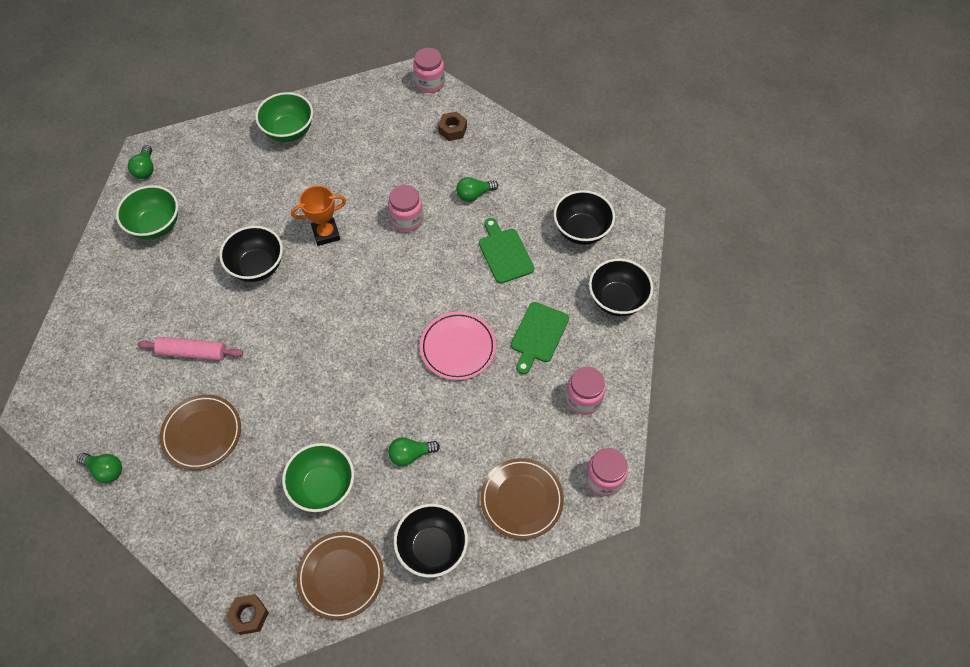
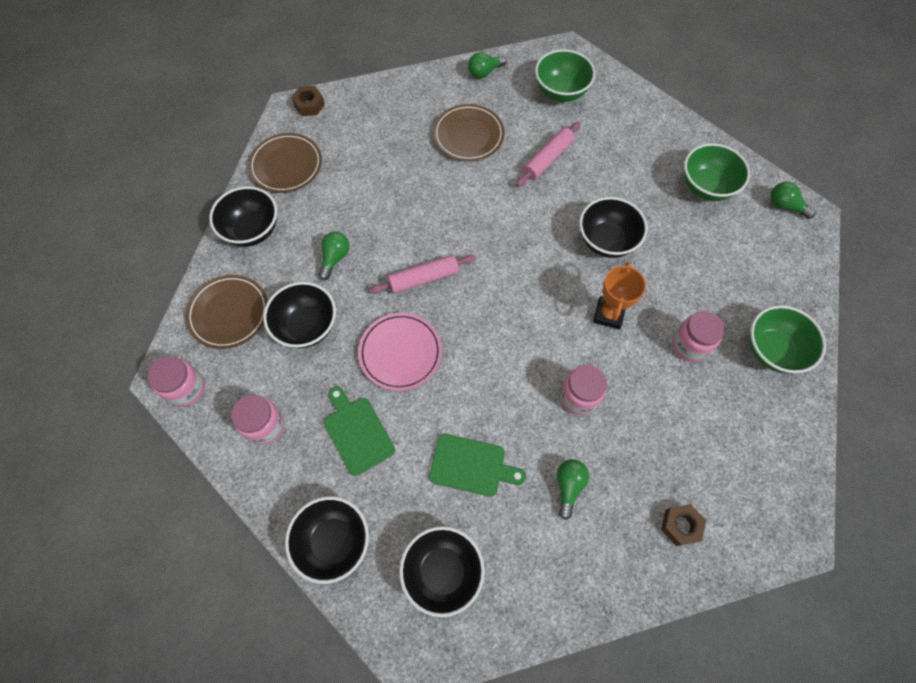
camera: 125 degrees right, 5 degrees up
(323, 486) = (361, 188): green bowl -> green bowl (561, 92)
(381, 373) = (424, 278): none -> pink rolling pin
(429, 83) = (775, 548): pink jar -> pink jar (690, 345)
(487, 429) = (307, 327): none -> black bowl

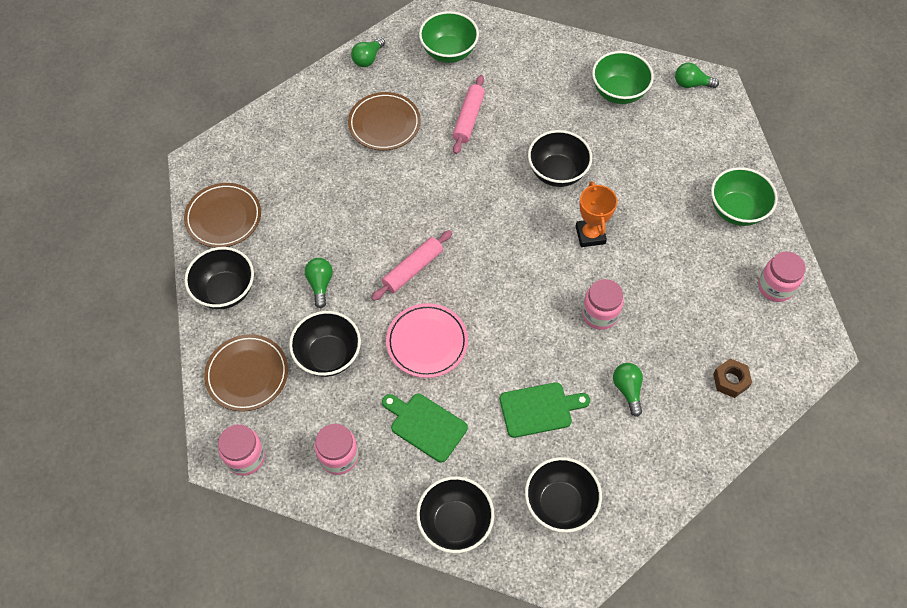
camera: 25 degrees left, 5 degrees down
(309, 105) = (213, 151): brown nut -> none
(690, 345) = (669, 233): pink jar -> pink jar (775, 287)

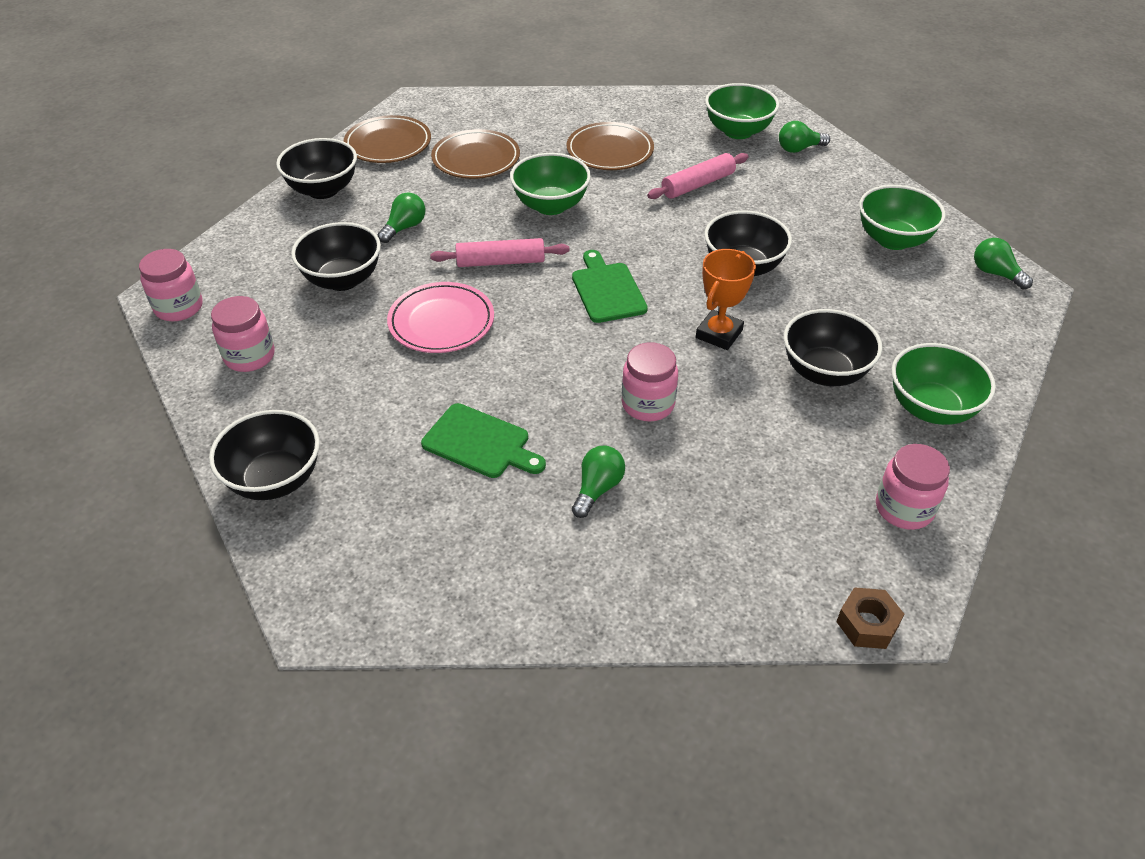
camera: 40 degrees right, 15 degrees down
(247, 374) = (261, 253): brown plate -> brown plate (476, 159)
(368, 58) = (652, 103): green light bulb -> green light bulb (799, 149)
(395, 199) = (550, 205): none -> green bowl
(425, 425) = (355, 383): green cutting board -> green cutting board (607, 290)
(560, 503) = (395, 539): black bowl -> black bowl (824, 372)
(730, 381) = (735, 562): brown nut -> brown nut (867, 624)

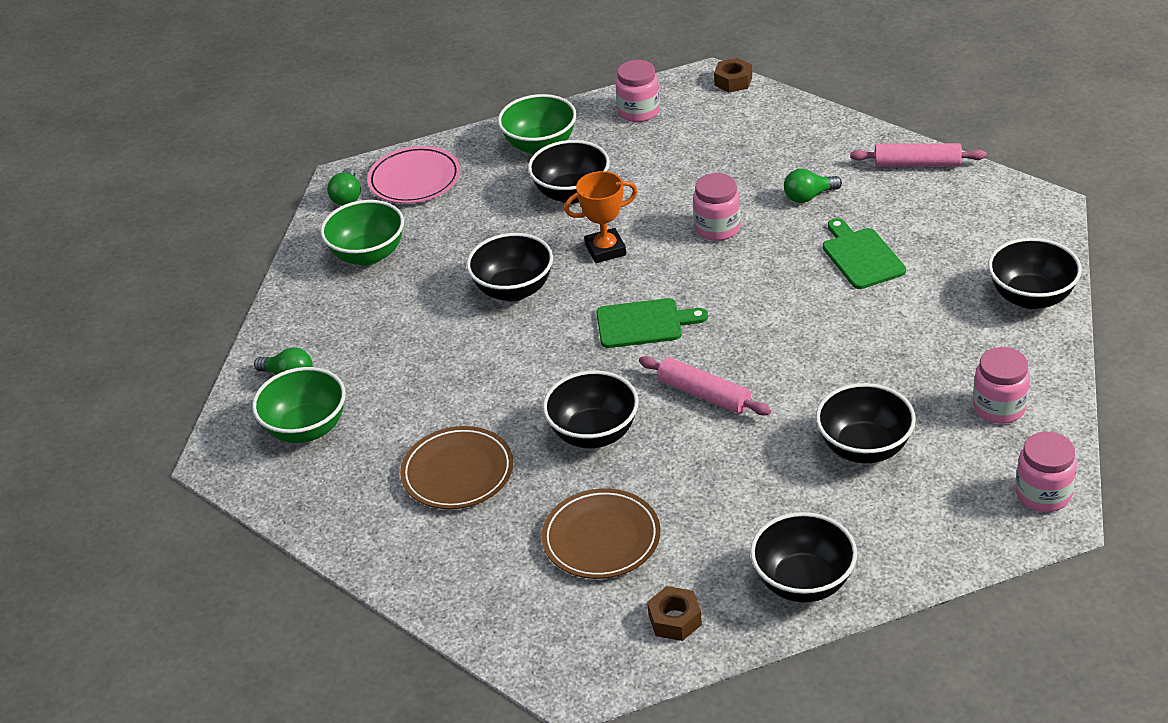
camera: 135 degrees left, 5 degrees down
(388, 144) = (675, 620): brown plate -> brown nut
(404, 227) = (757, 481): green light bulb -> none
(441, 322) = (809, 361): pink plate -> pink plate (414, 180)
(550, 205) = (593, 434): green bowl -> black bowl
(607, 290) = (644, 323): green cutting board -> green cutting board turned 120 degrees counterclockwise
(698, 185) = (434, 386): pink rolling pin -> pink rolling pin (917, 164)

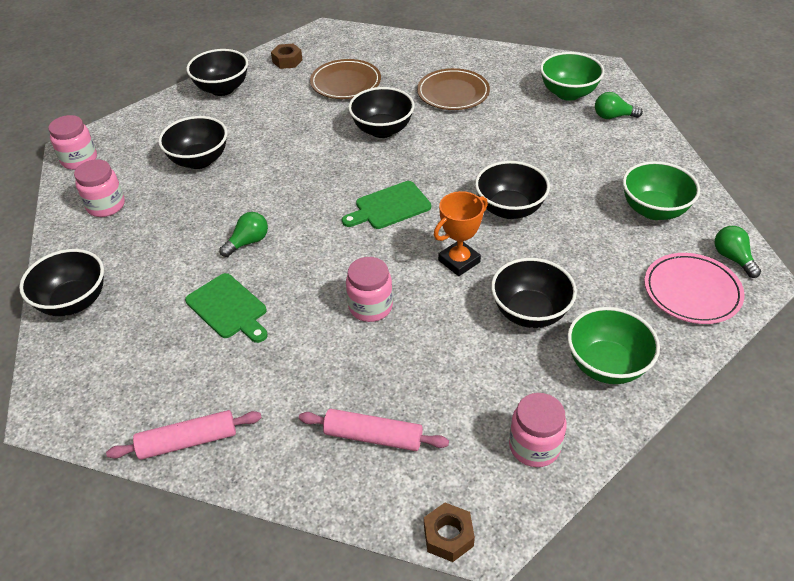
camera: 155 degrees right, 5 degrees up
(703, 394) = (320, 168): pink rolling pin -> pink rolling pin (373, 436)
(809, 196) = (295, 366): green light bulb -> green light bulb (248, 242)

